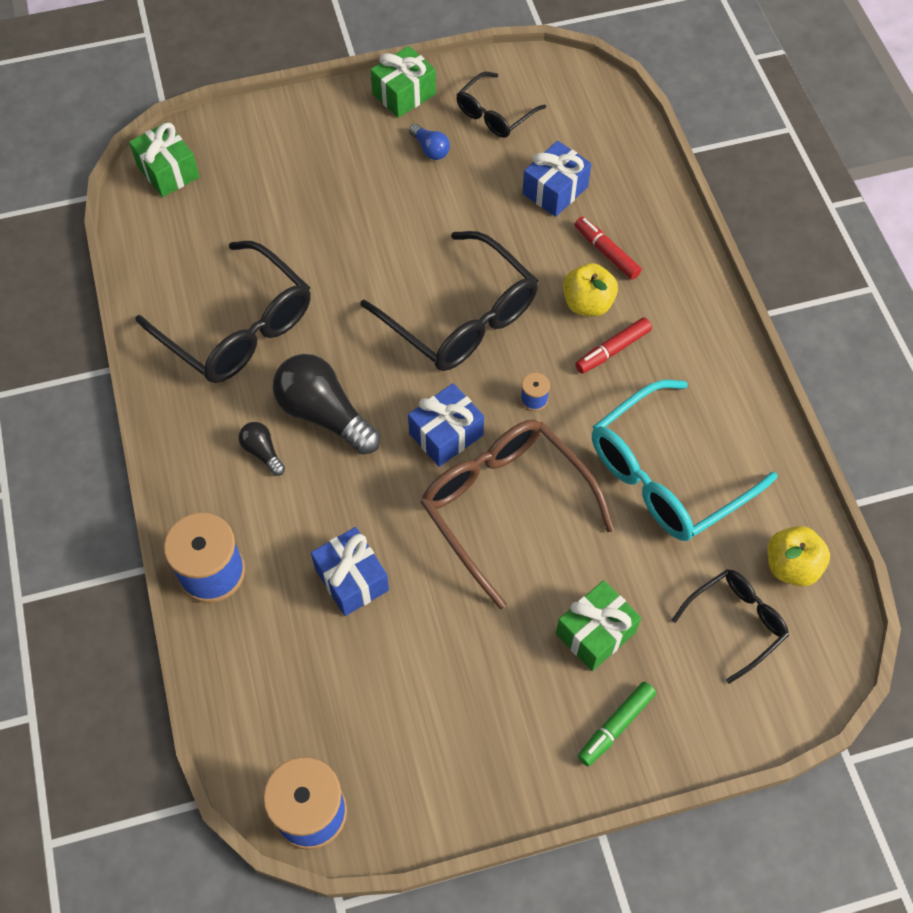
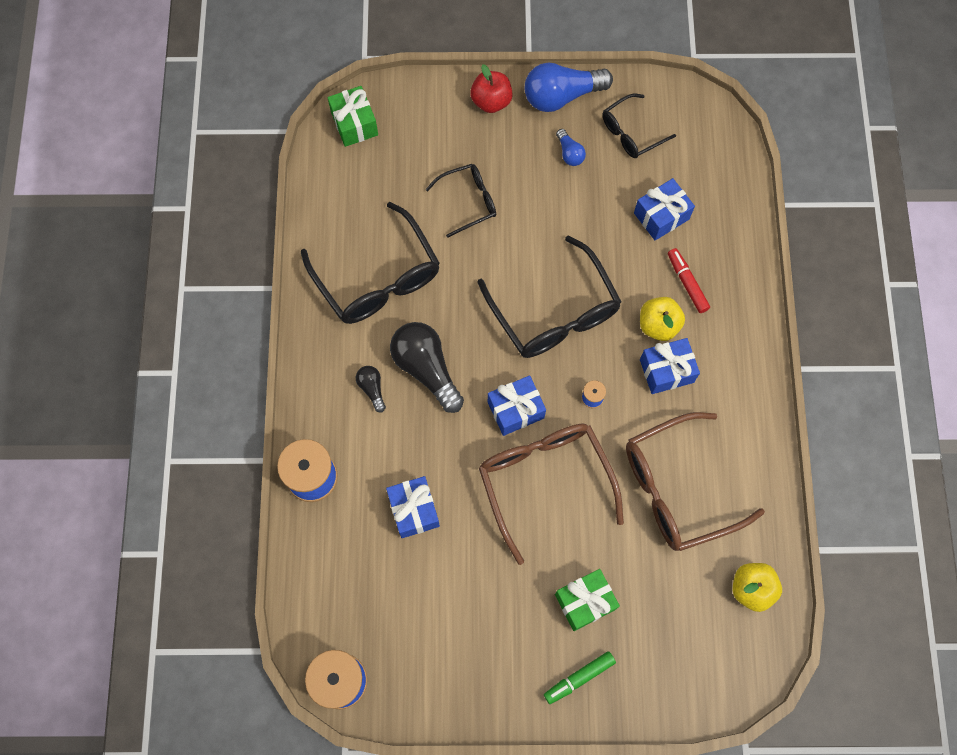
camera: 15 degrees right, 10 degrees up
(324, 116) = (491, 101): none -> red apple
(404, 94) = (561, 96): green gift -> blue light bulb
(612, 350) = (666, 371): red marker -> blue gift
(668, 474) = (679, 488): turquoise glasses -> brown glasses
(735, 623) = (693, 623): black glasses -> black glasses (467, 202)

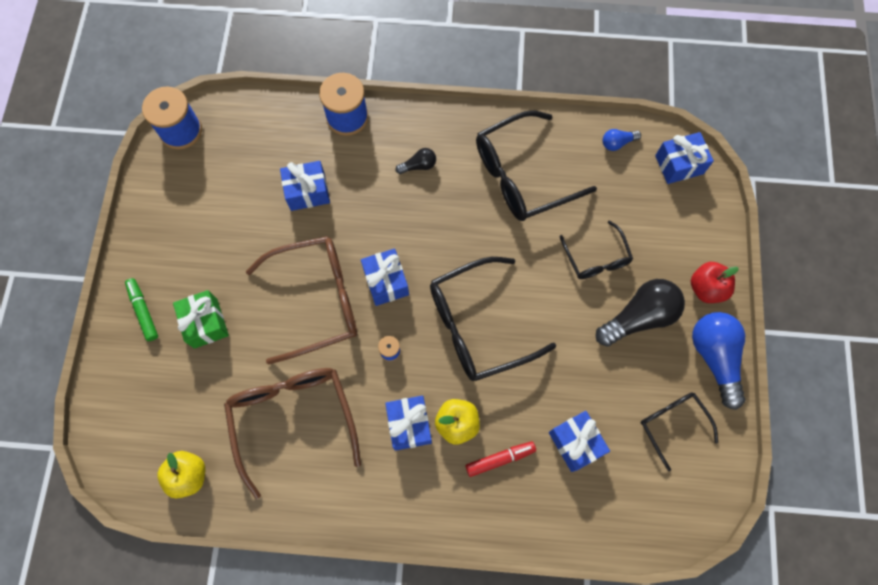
camera: 95 degrees right, 0 degrees up
(354, 124) = (679, 164): green gift -> blue gift
(426, 369) = (432, 210): black light bulb -> black light bulb (639, 317)
(569, 153) = (648, 358): blue light bulb -> blue light bulb (617, 143)

